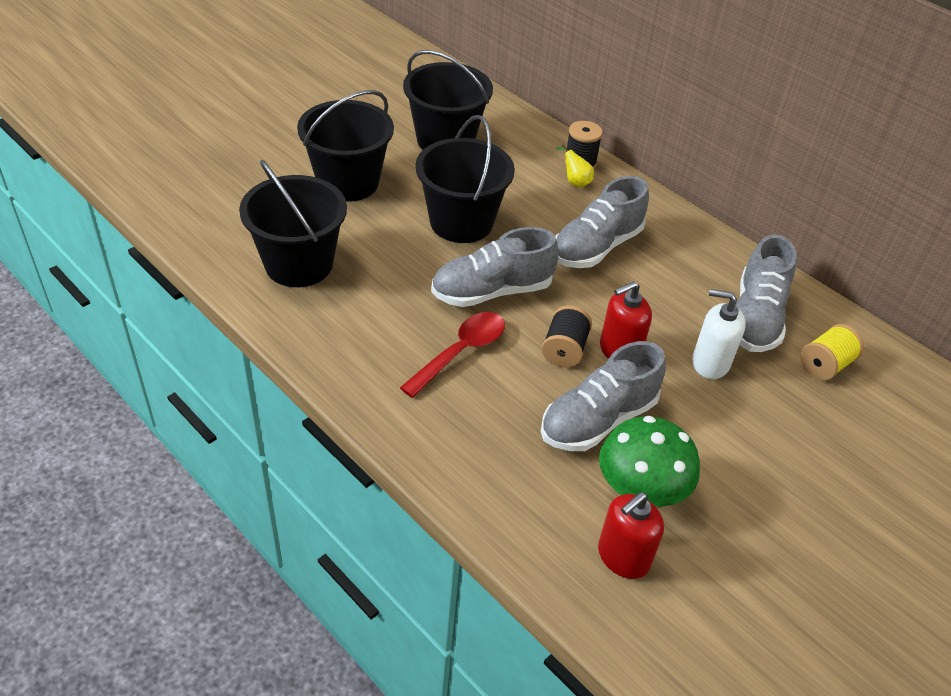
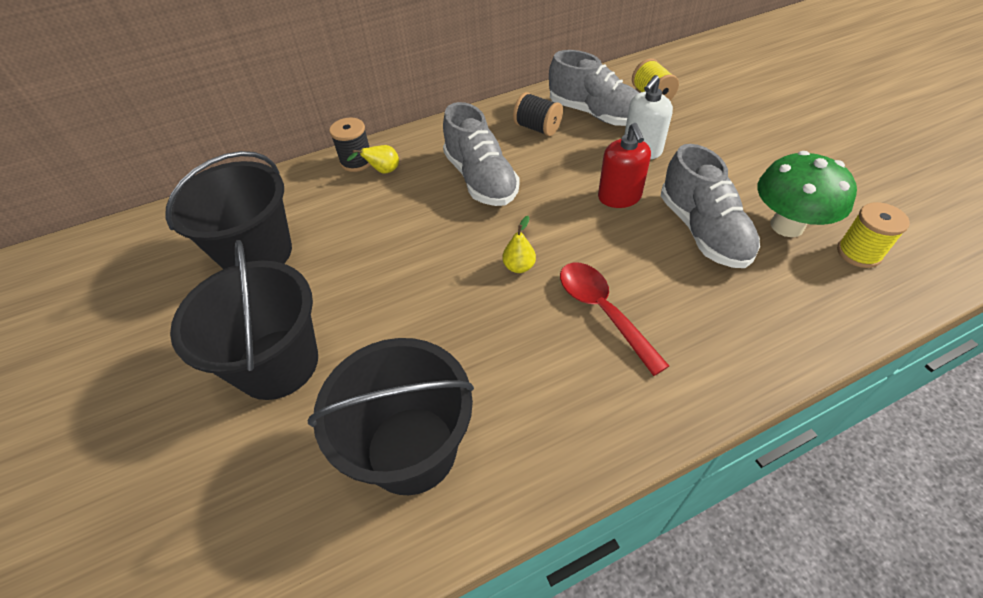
camera: 65 degrees left, 5 degrees up
(461, 222) = (403, 269): black bucket -> none
(492, 291) = (519, 267): grey shoe -> yellow pear
(564, 350) = (612, 232): black spool -> black spool (537, 128)
(623, 557) = (858, 253): red soap dispenser -> yellow spool

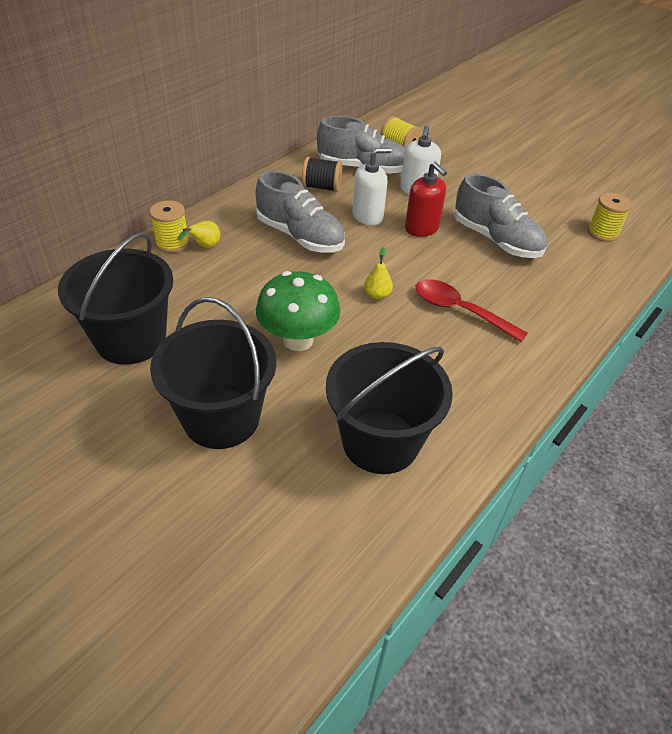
camera: 30 degrees left, 5 degrees down
(356, 161) = (172, 243): black spool -> yellow spool
(566, 170) = (367, 216): none -> white soap dispenser
(787, 226) = (549, 224): green mushroom -> green mushroom (298, 340)

